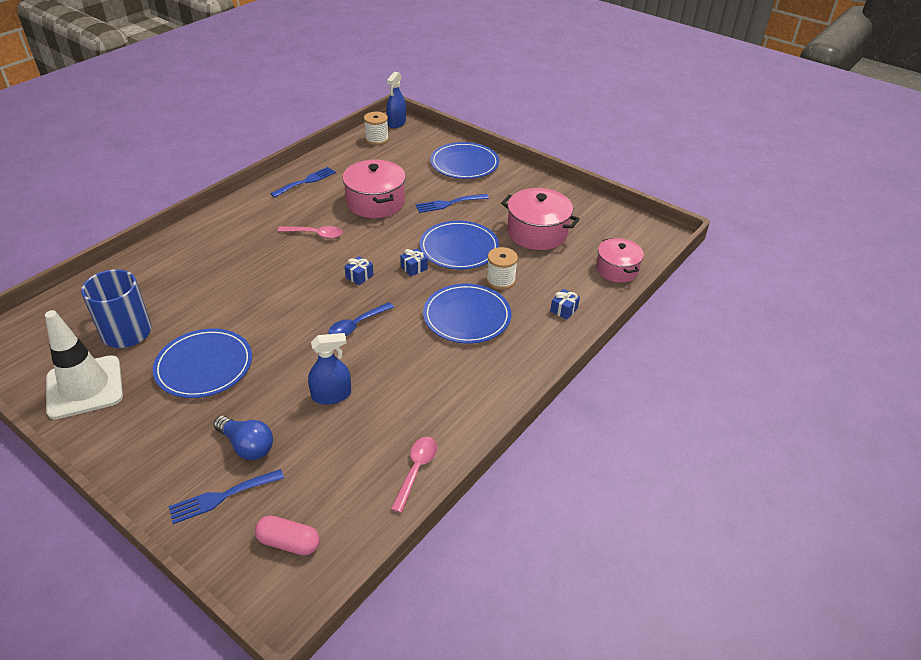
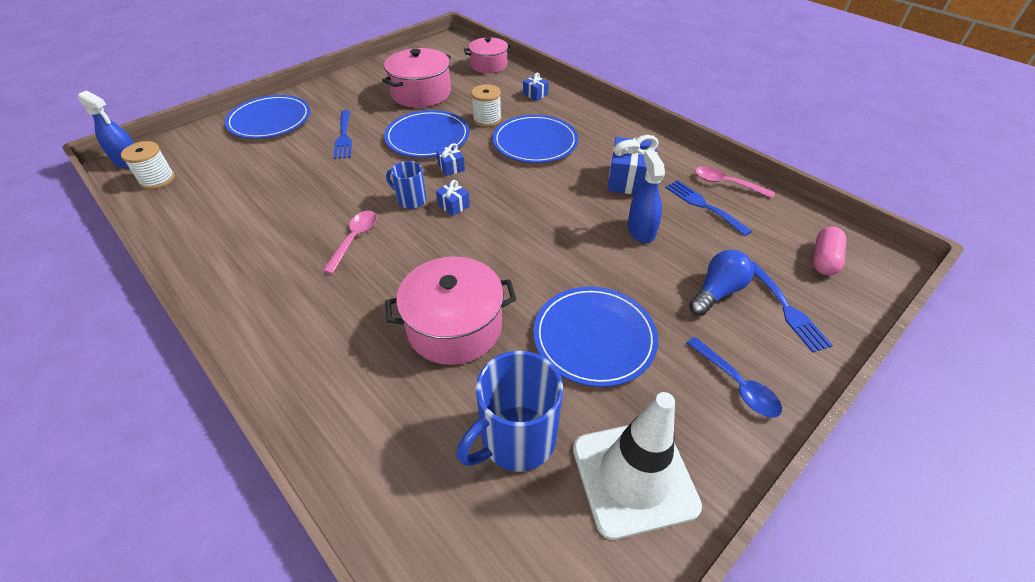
camera: 80 degrees left, 5 degrees up
(306, 181) = (219, 247): blue fork -> blue fork (703, 205)
(357, 325) = (536, 210): blue spoon -> blue spoon (737, 384)
(364, 253) = (411, 200): none -> blue mug
(375, 202) = (310, 187): pink pot -> pink pot (454, 327)
(412, 388) = (629, 180): none -> blue gift

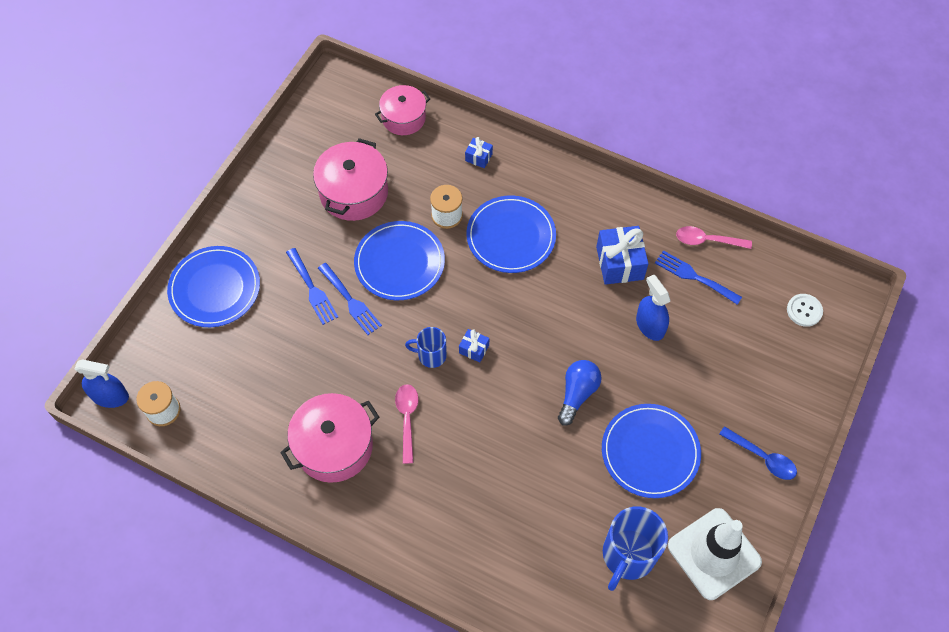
camera: 20 degrees left, 15 degrees up
(451, 167) = (446, 299): blue gift -> none
(454, 327) = (540, 479): pink pot -> pink pot (334, 446)
(717, 292) = (729, 375): blue light bulb -> blue light bulb (577, 394)
(787, 309) = (784, 374): blue fork -> blue fork (351, 301)
(824, 260) = (804, 310): pink capsule -> white button

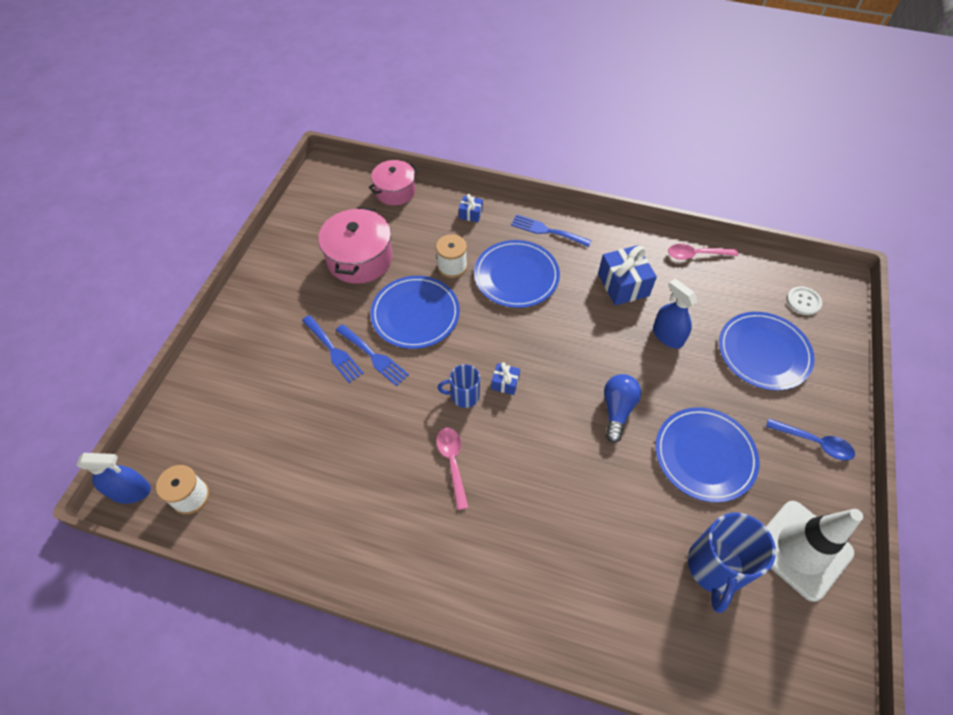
camera: 10 degrees left, 5 degrees down
(215, 288) = (234, 365): blue plate -> blue plate (763, 352)
(334, 446) = (381, 504): pink pot -> none
(694, 276) = (694, 287): blue fork -> blue fork (546, 231)

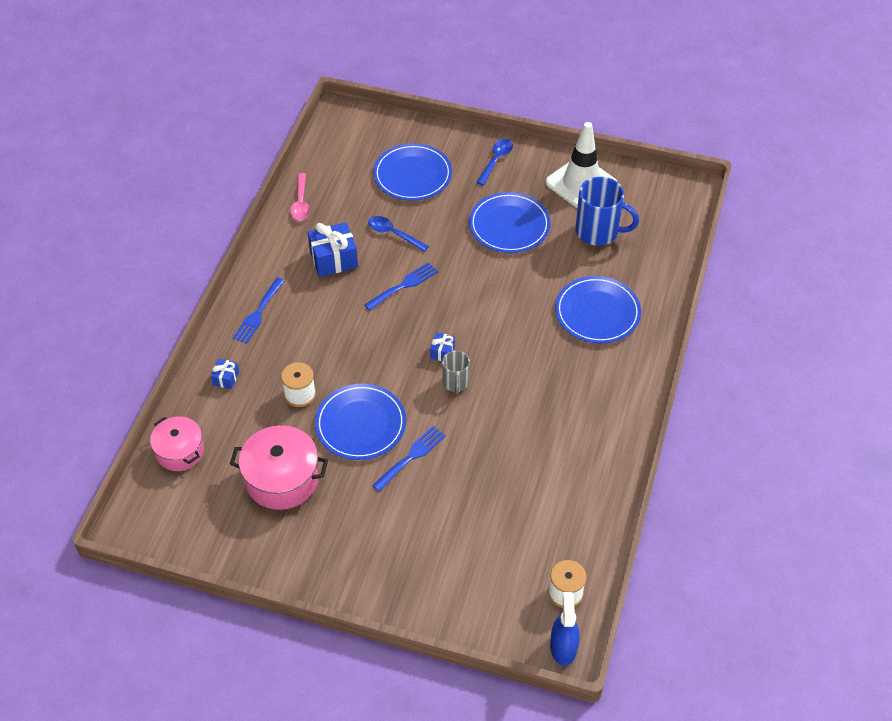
camera: 90 degrees left, 5 degrees down
(333, 351) = (404, 492): blue fork -> blue fork (404, 285)
(452, 462) = (522, 390): pink spoon -> none
(464, 395) = (455, 383): blue mug -> grey mug
(516, 276) = (317, 340): blue plate -> blue plate (597, 312)
(617, 410) = (469, 275): blue light bulb -> none
(667, 336) = (393, 234): blue spray bottle -> blue spoon
(803, 301) = (360, 141): white button -> none

